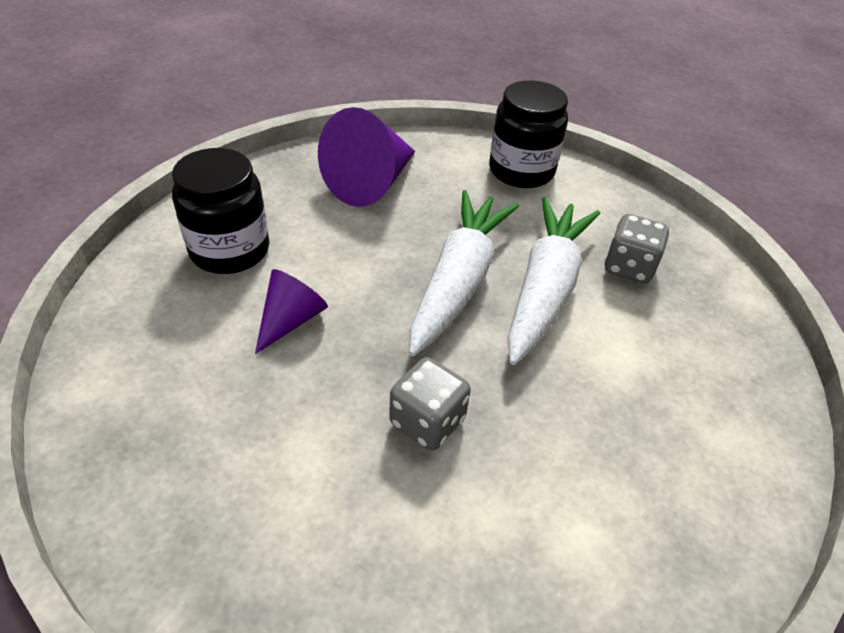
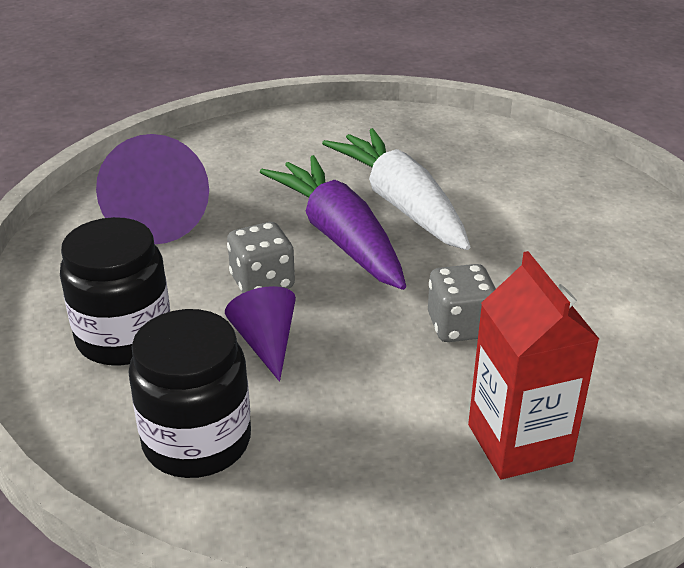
camera: 45 degrees left, 10 degrees down
(313, 555) = (519, 443): none -> red carton
(459, 281) = (340, 237): white carrot -> purple carrot
(521, 171) = (260, 140): black jar -> black jar (197, 441)
(629, 267) = (428, 158): grey dice -> grey dice (262, 282)

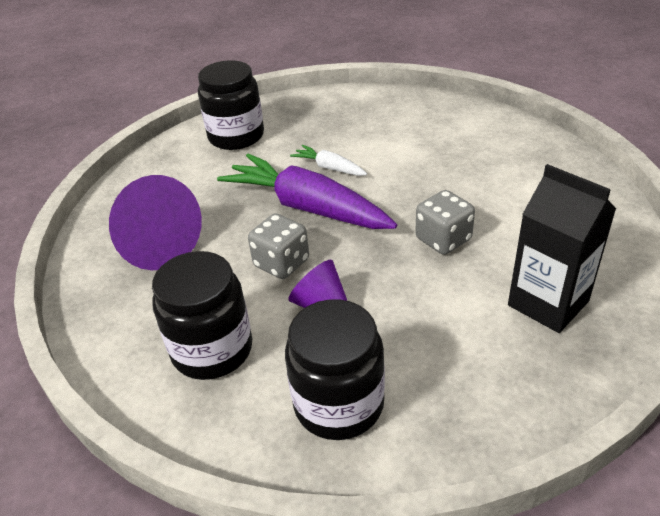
camera: 25 degrees left, 5 degrees up
(330, 136) = (236, 136): none -> black jar
(401, 204) = (329, 168): white carrot -> white carrot, size x0.47
(519, 443) = (548, 303): red carton -> black carton

